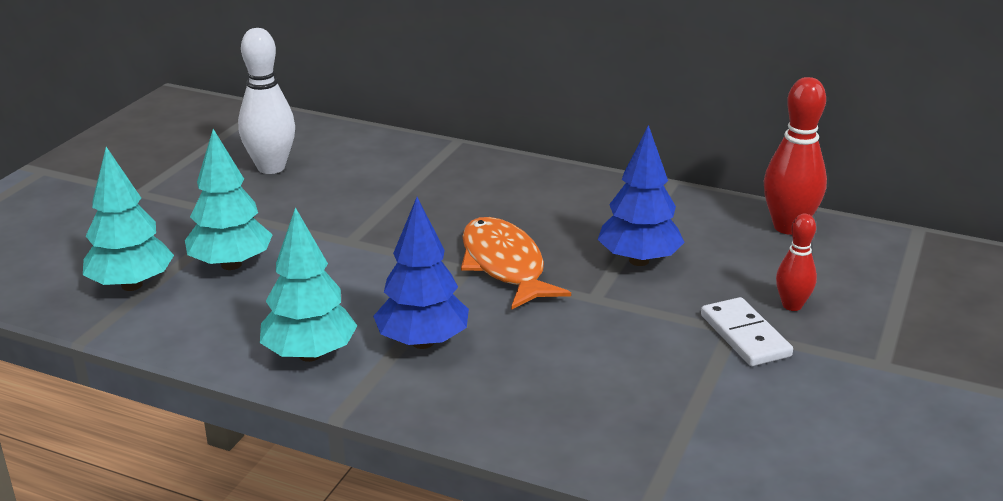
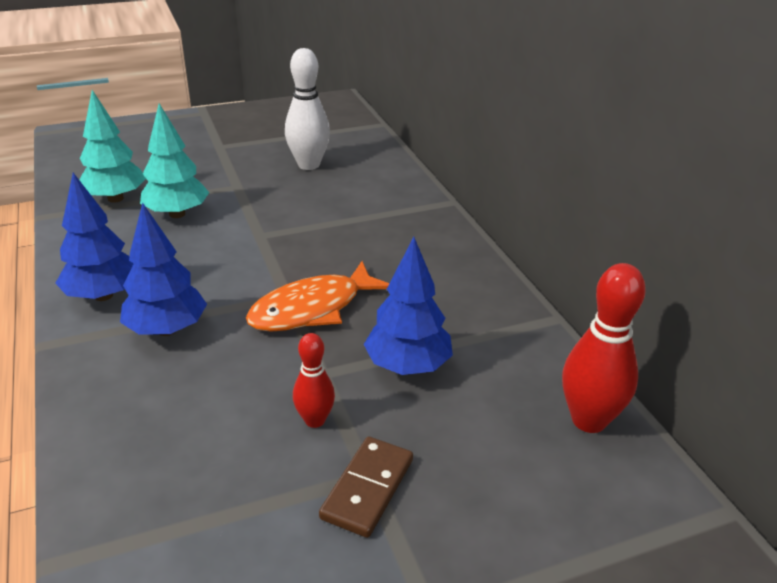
camera: 45 degrees right, 5 degrees up
(310, 354) = (103, 295): turquoise tree -> blue tree
(504, 265) = (312, 309): orange fish -> orange fish turned 150 degrees counterclockwise
(745, 335) = (368, 489): white domino -> brown domino
(792, 305) = (456, 493): red bowling pin -> red bowling pin (315, 420)

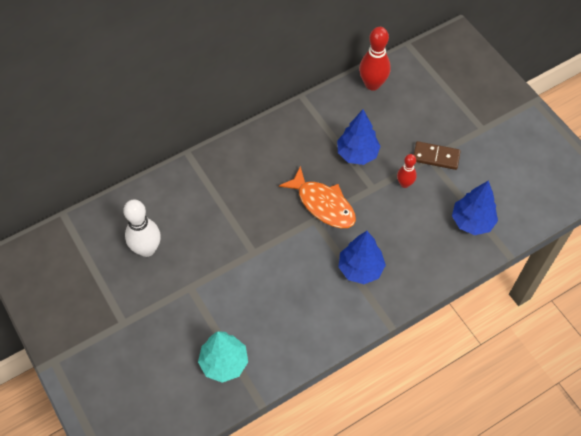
camera: 100 degrees left, 25 degrees up
(103, 295) = (339, 315): blue tree -> blue tree (472, 221)
(177, 214) = (237, 312): turquoise tree -> none

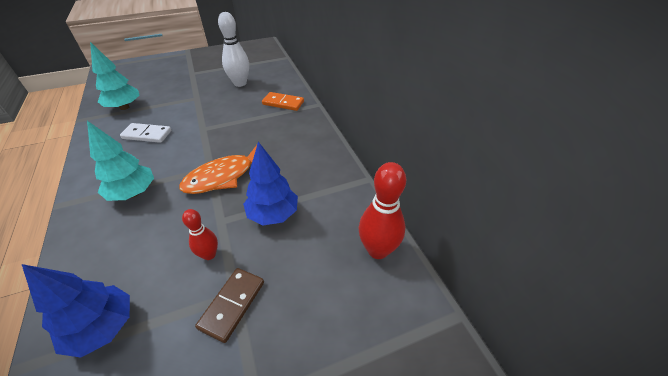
camera: 100 degrees right, 15 degrees down
(189, 188) = (283, 103): none -> orange domino
(274, 304) = (147, 135): none -> white domino
(360, 269) = (133, 193): blue tree -> turquoise tree

